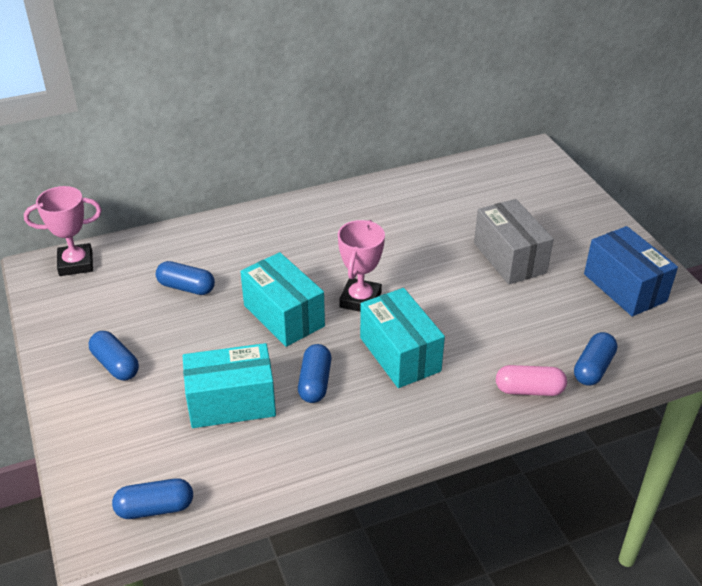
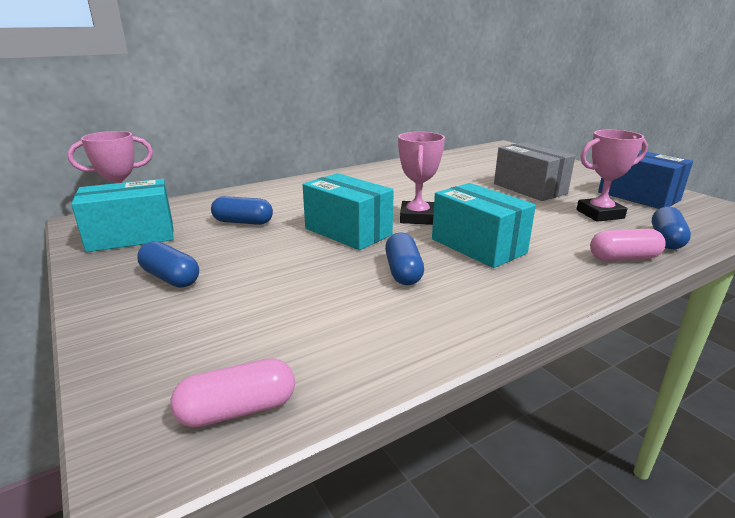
camera: 10 degrees left, 15 degrees down
(155, 508) = (238, 410): blue capsule -> pink capsule
(231, 402) = (315, 295): turquoise box -> turquoise box (132, 236)
(556, 316) = (600, 214): none -> pink trophy

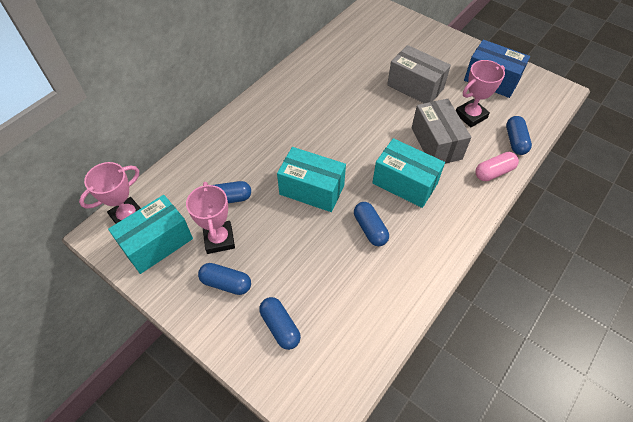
camera: 20 degrees left, 30 degrees up
(196, 330) = (280, 326): none -> blue capsule
(238, 410) = (342, 376): pink capsule -> none
(417, 217) = (351, 155): pink trophy -> pink trophy (219, 239)
(540, 225) = (436, 143): none -> grey box

